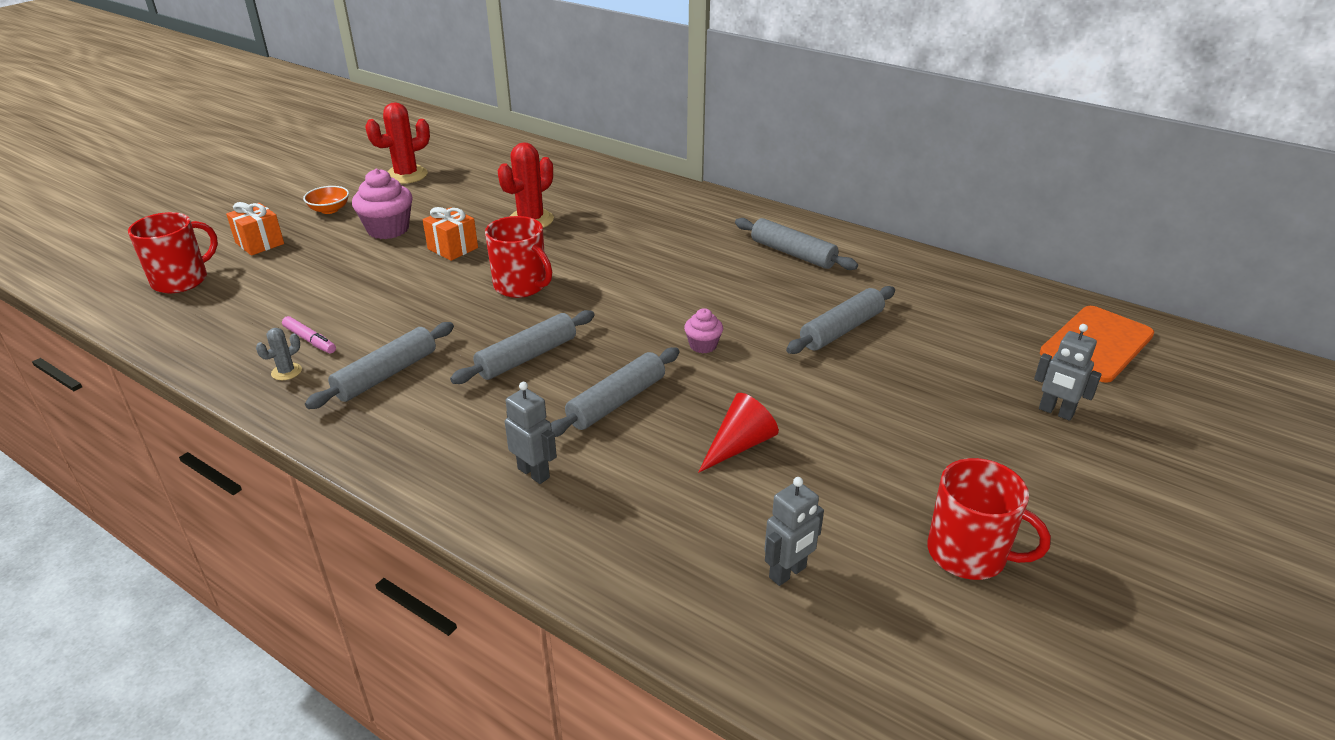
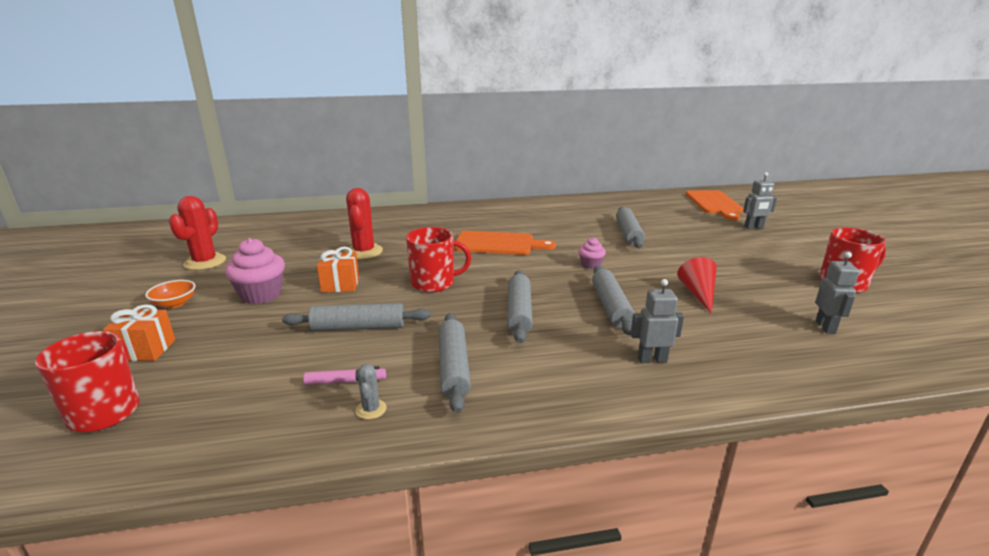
camera: 45 degrees left, 10 degrees down
(665, 270) = (498, 244): none -> orange cutting board
(792, 254) = (541, 215): grey rolling pin -> grey rolling pin (358, 327)

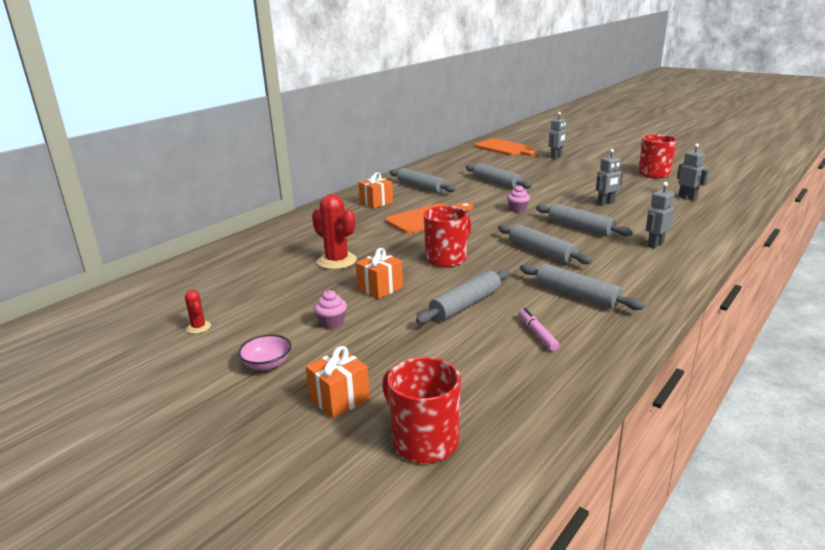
camera: 40 degrees left, 0 degrees up
(175, 304) = (267, 364): orange bowl -> pink bowl
(205, 262) = (198, 327): red cactus -> red cactus, size x0.50
(261, 295) = (332, 322): pink cupcake -> pink cupcake, size x0.55
(345, 381) = (537, 334): pink marker -> pink marker turned 60 degrees counterclockwise
(371, 409) = (587, 337): grey cactus -> none
(490, 217) = (376, 202): none -> orange gift
(552, 216) = (421, 187): none -> grey rolling pin
(698, 294) = (606, 203): red cone -> grey robot

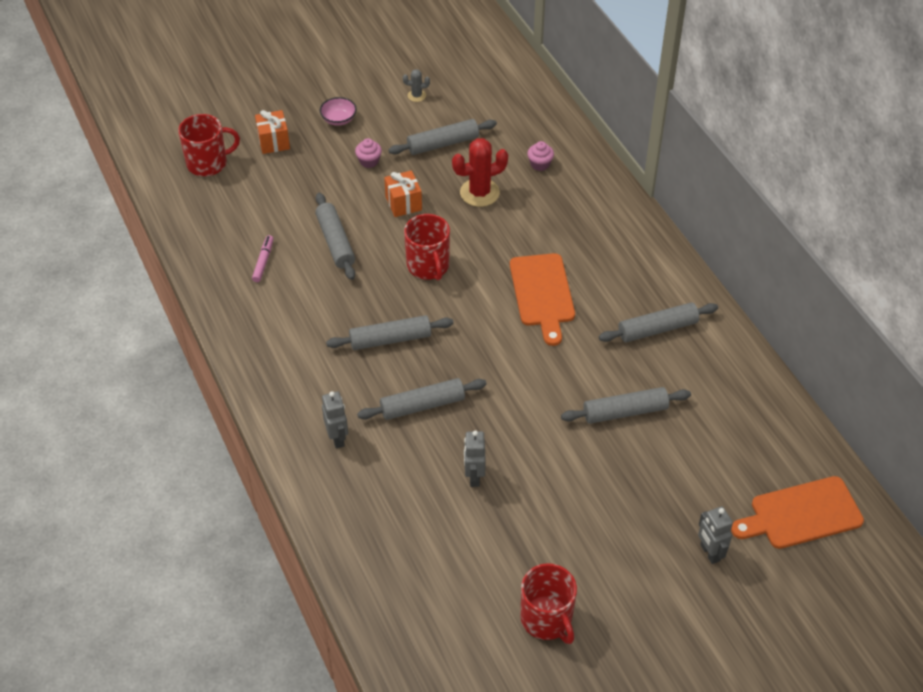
camera: 115 degrees right, 25 degrees up
(198, 327) = (416, 96): red cactus -> grey cactus
(376, 202) = (625, 269): orange gift -> none
(517, 209) = (514, 382): pink cupcake -> pink cupcake (540, 164)
(537, 334) = (263, 261): pink marker -> pink marker turned 90 degrees counterclockwise
(577, 295) = (294, 315): grey rolling pin -> grey rolling pin (443, 143)
(687, 198) = (432, 577): grey robot -> none

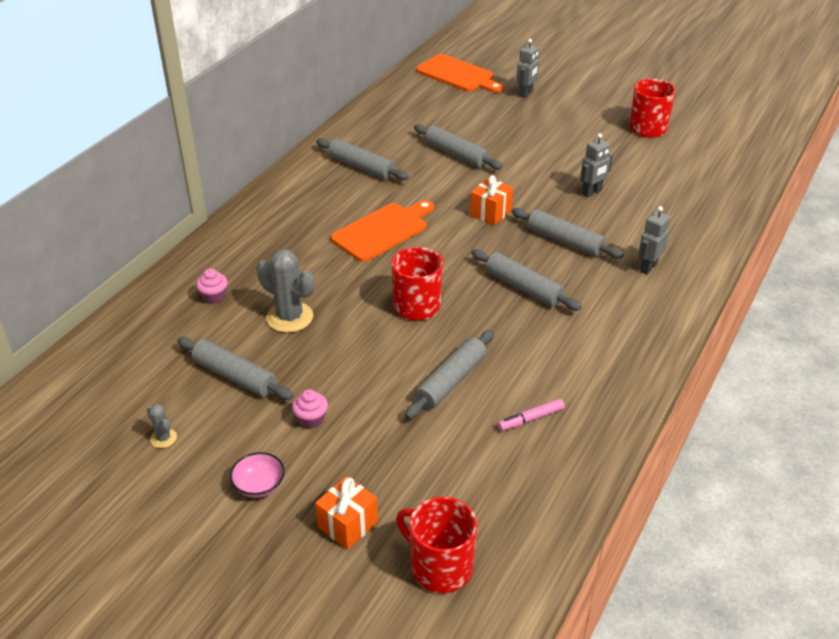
camera: 125 degrees left, 10 degrees down
(403, 203) = (351, 361): orange gift -> orange gift (490, 213)
(479, 193) = (289, 317): red cactus -> grey cactus

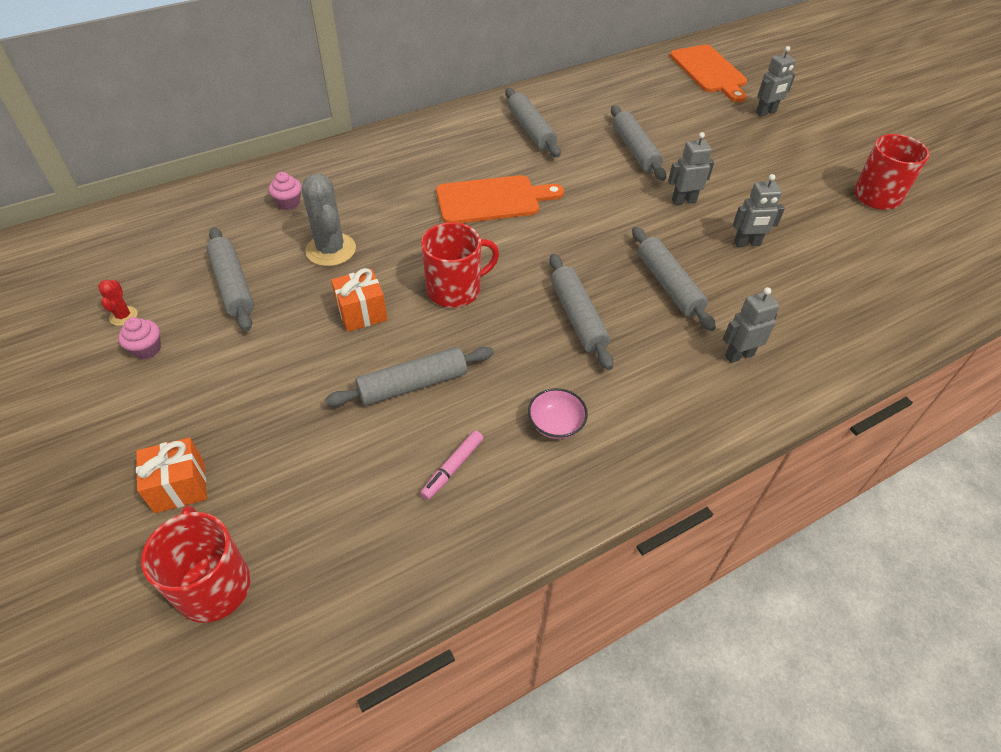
camera: 30 degrees right, 10 degrees up
(163, 438) = (123, 316): grey cactus -> red cactus
(259, 485) = (149, 403): pink bowl -> pink bowl (556, 424)
(311, 419) = (253, 359): pink cupcake -> pink cupcake (147, 349)
(490, 213) = (615, 223): orange gift -> orange gift (362, 313)
(524, 179) = (683, 201): none -> grey robot
(530, 419) = (452, 468): pink marker -> pink marker turned 60 degrees counterclockwise

